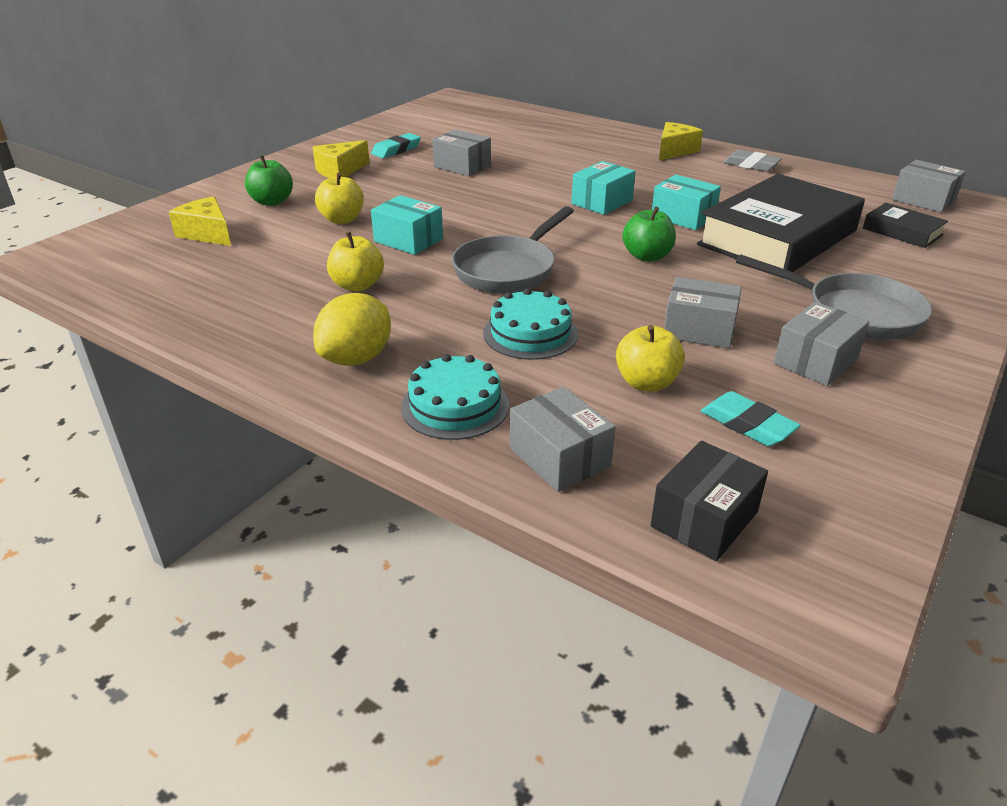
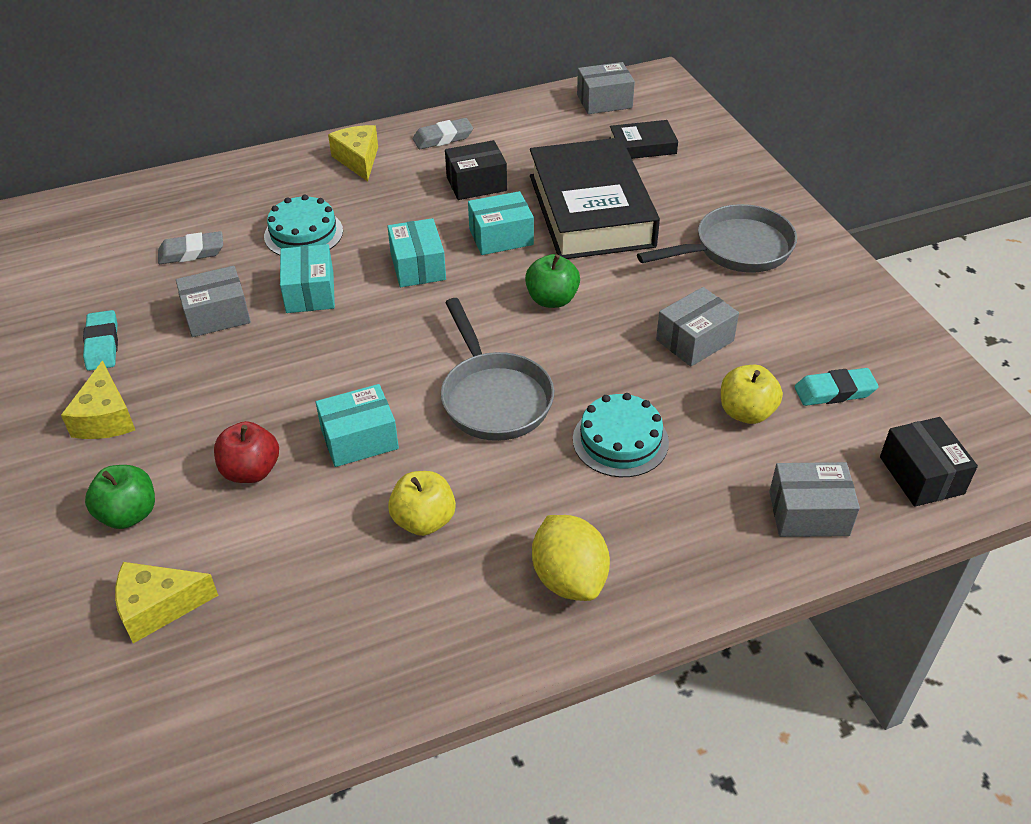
camera: 55 degrees left, 10 degrees up
(342, 220) = (251, 471): yellow apple -> red apple
(455, 405) = (697, 543): turquoise cake -> turquoise cake (303, 233)
(505, 142) = (191, 252): none -> grey eraser
(522, 181) = (310, 292): none -> turquoise box
(725, 191) = (476, 183): none -> black box
(816, 361) = (783, 309): grey box -> none

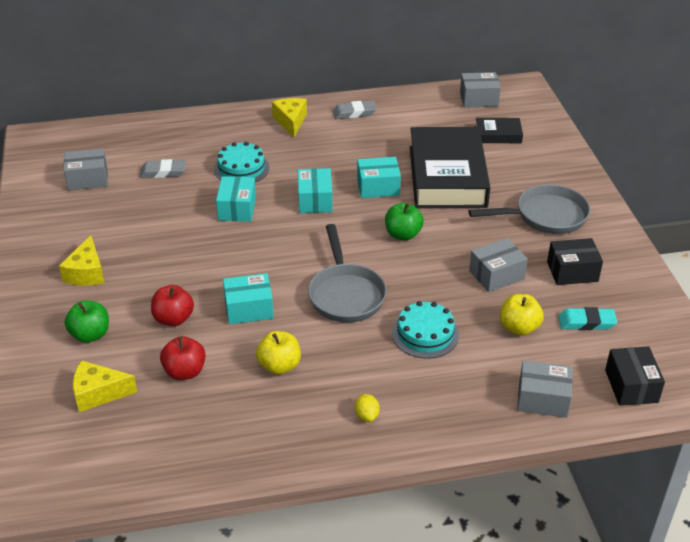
camera: 10 degrees right, 5 degrees down
(102, 345) = (93, 226): turquoise eraser -> none
(217, 315) = (172, 216): grey box -> grey box (88, 179)
(285, 551) = (185, 372): none -> red apple
(476, 183) = (370, 148): black box -> black box (572, 271)
(569, 578) = (366, 415): yellow lemon -> yellow lemon, size x0.49

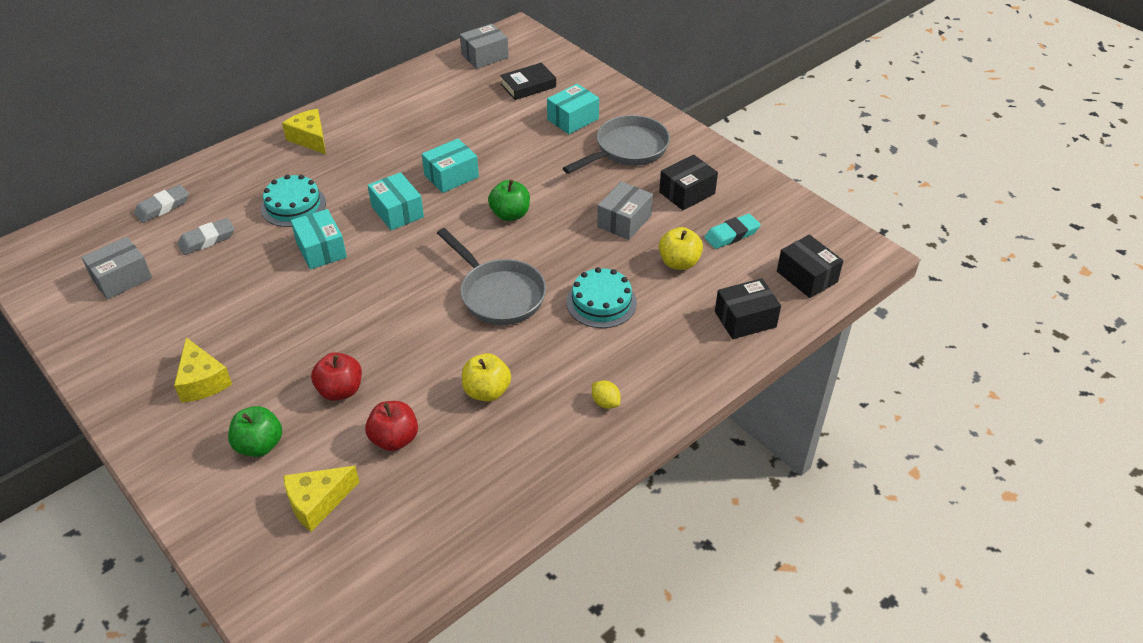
camera: 30 degrees left, 5 degrees up
(249, 309) = (412, 347): turquoise box -> turquoise box (573, 119)
(354, 113) = (371, 108): grey eraser -> grey eraser (163, 207)
(447, 176) = (510, 142): black book -> none
(542, 399) = (745, 319): grey box -> black box

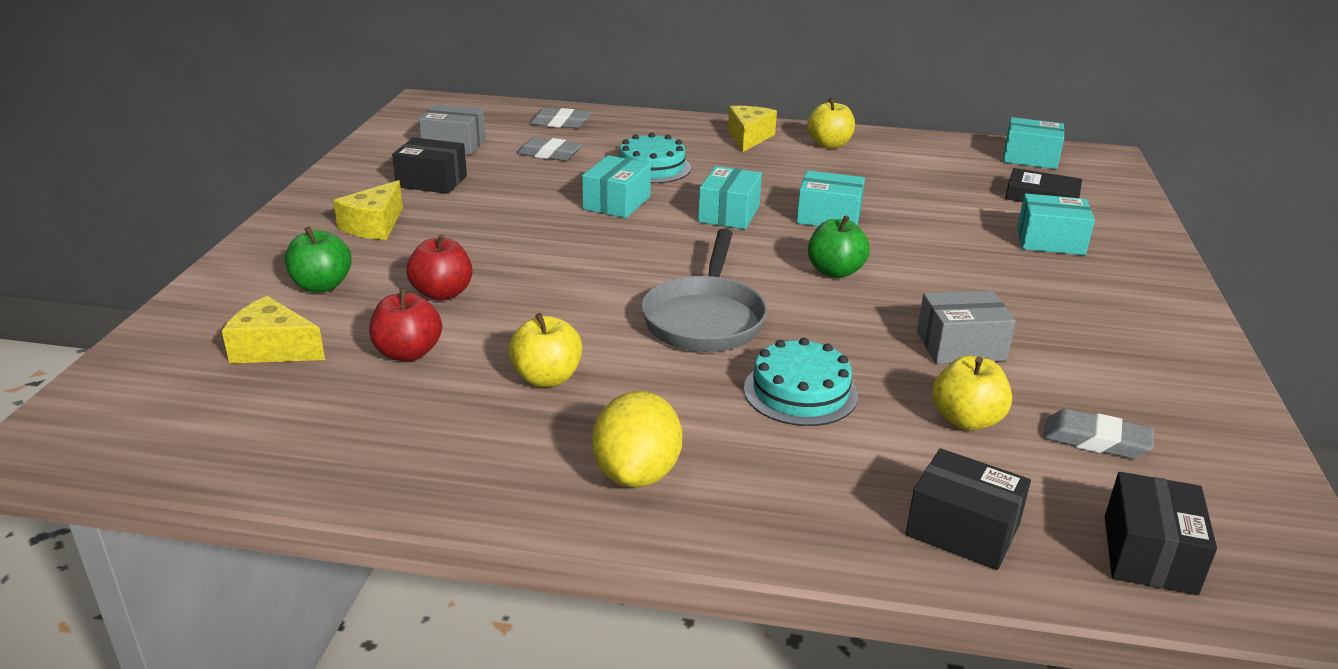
camera: 50 degrees right, 15 degrees down
(366, 114) = (829, 144): none -> yellow apple
(485, 56) = (1030, 158): grey box -> turquoise box
(605, 402) = (637, 473): yellow lemon -> yellow lemon, size x2.03
(627, 150) = (1078, 295): grey pan -> none
(687, 193) = (1097, 369): black box -> black box (432, 181)
(731, 235) = (1095, 441): turquoise eraser -> grey eraser

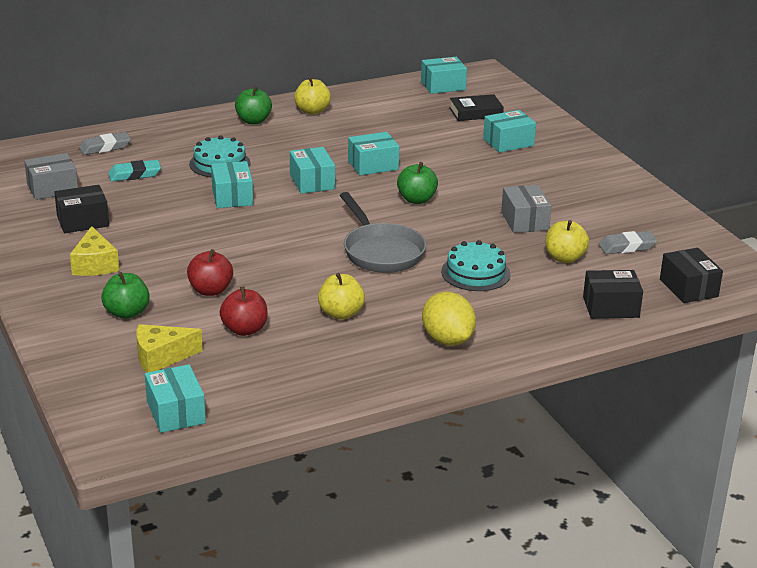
camera: 35 degrees left, 0 degrees up
(178, 424) = (176, 412): none -> turquoise box
(550, 154) = (135, 174): grey eraser -> turquoise eraser
(748, 138) = (253, 121): yellow cheese -> green apple
(960, 346) = (524, 221): grey box -> grey box turned 60 degrees counterclockwise

